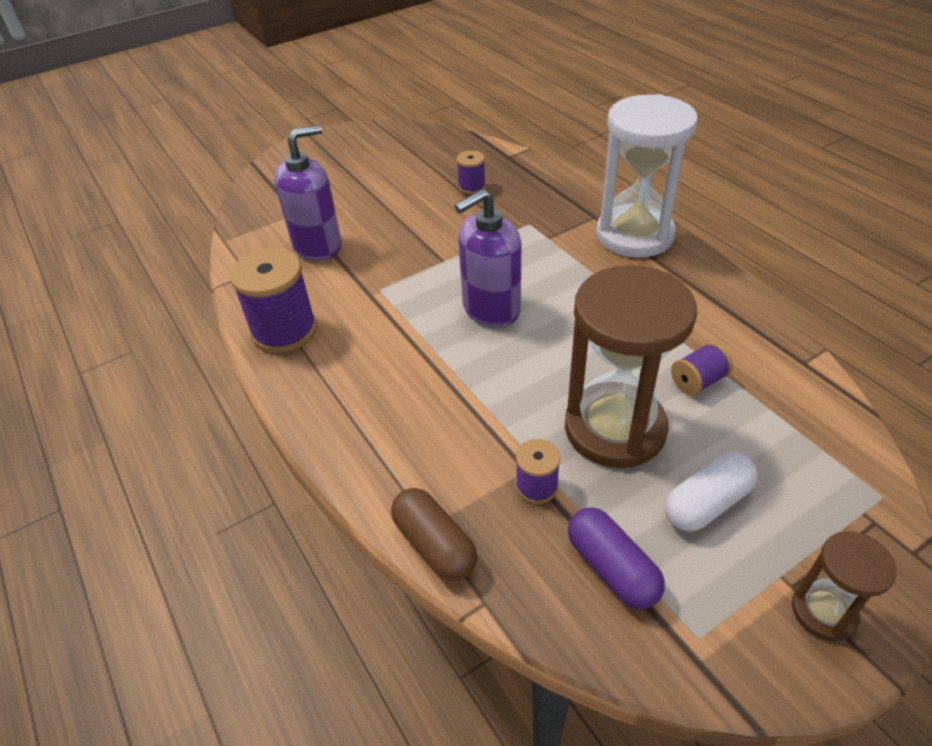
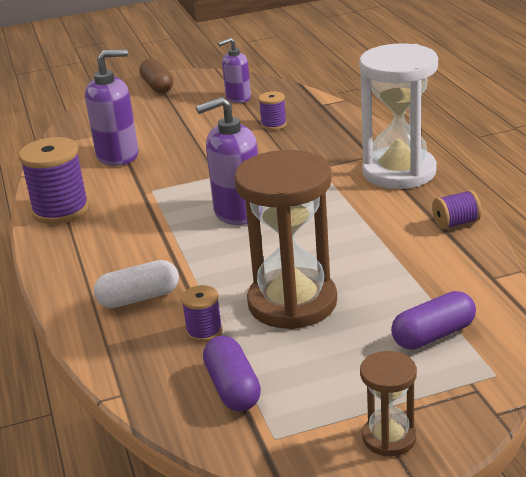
camera: 15 degrees right, 15 degrees down
(416, 156) = (238, 98): none -> purple soap dispenser
(435, 545) = (103, 356): brown capsule -> brown capsule (157, 86)
(698, 381) = (385, 280): purple spool -> purple spool (456, 223)
(707, 503) = (338, 359): white capsule -> white capsule (139, 298)
(788, 451) = (433, 335): none -> purple capsule

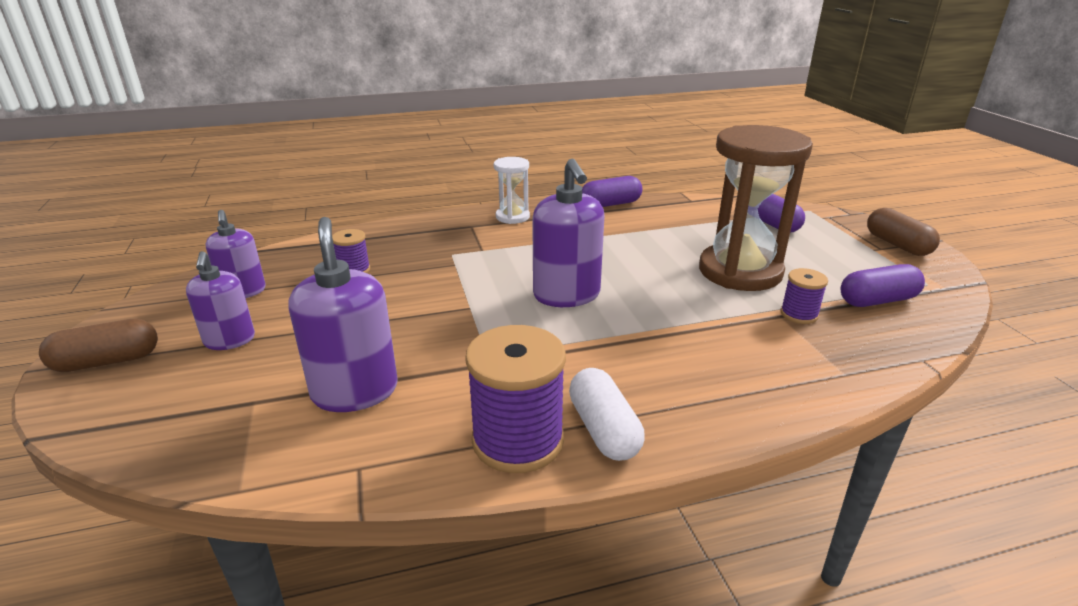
camera: 90 degrees left, 0 degrees up
(139, 298) = (749, 355): white capsule -> white capsule (603, 430)
(177, 110) = (229, 340): none -> purple soap dispenser
(389, 438) = (897, 245): brown hourglass -> brown capsule
(399, 172) = (512, 217): white hourglass -> white hourglass, size x0.49
(456, 223) = (610, 204): purple spool -> purple capsule

